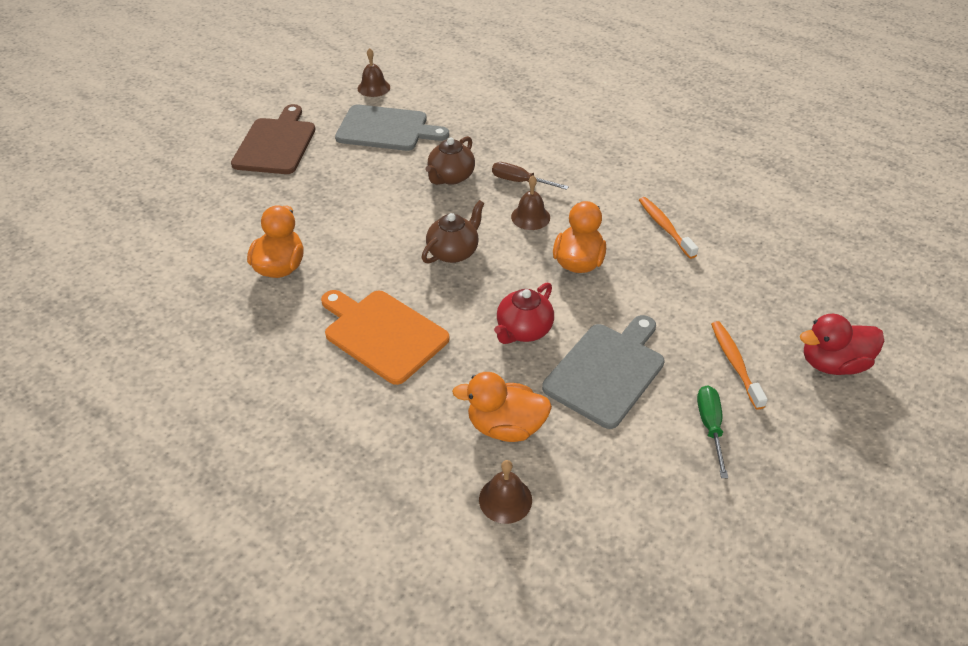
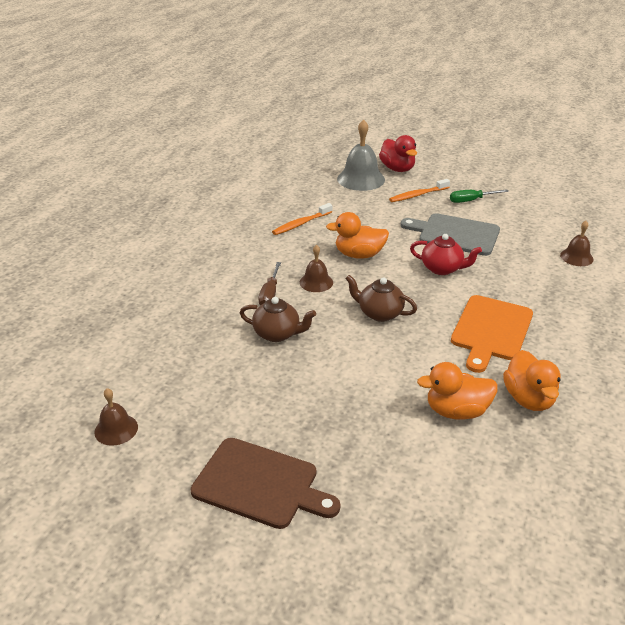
camera: 105 degrees left, 10 degrees down
(276, 144) = (260, 484): brown cutting board -> brown cutting board turned 150 degrees counterclockwise
(386, 129) = (206, 396): grey cutting board -> none
(505, 426) = (527, 264): orange duck -> orange duck (528, 399)
(794, 310) = (361, 179): none -> grey bell

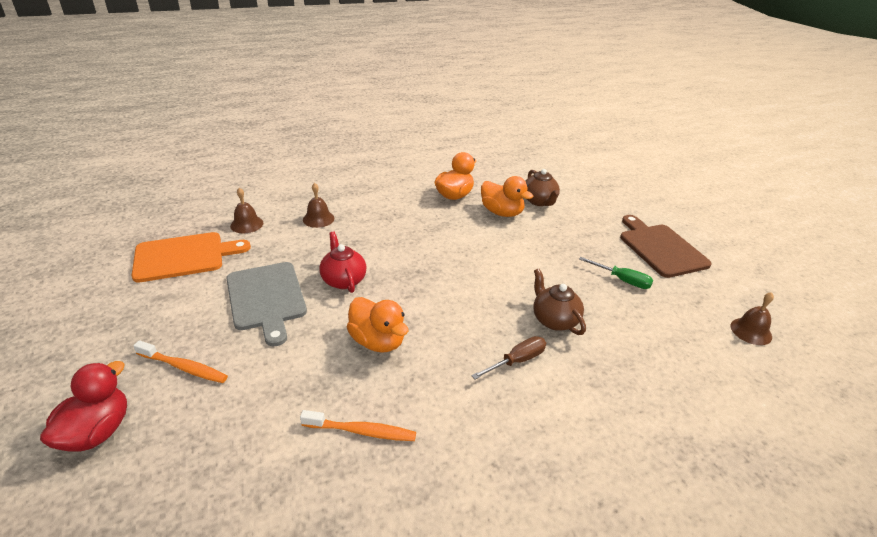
camera: 135 degrees left, 0 degrees up
(316, 282) = (459, 342): brown bell -> brown bell (318, 219)
(361, 179) = (165, 453): grey bell -> none
(379, 313) = (453, 282): brown teapot -> brown teapot (539, 201)
(471, 200) = (168, 319): green screwdriver -> green screwdriver (622, 280)
(490, 330) = (404, 228): orange cutting board -> orange cutting board (184, 256)

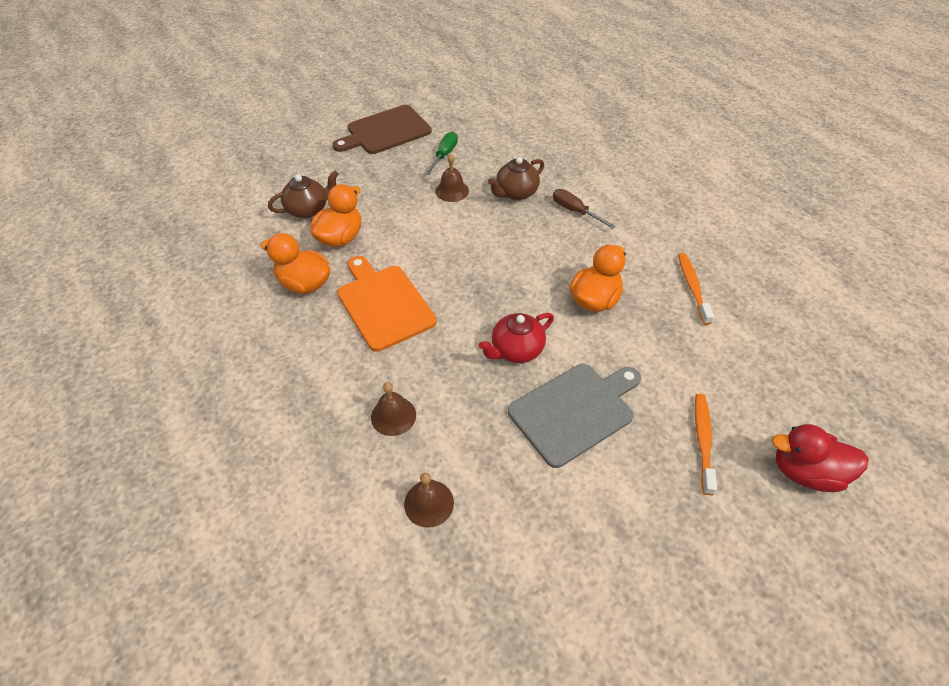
camera: 100 degrees left, 15 degrees up
(184, 256) = (531, 548): orange cutting board -> orange cutting board (384, 304)
(751, 331) = (486, 99): brown bell -> brown bell (452, 191)

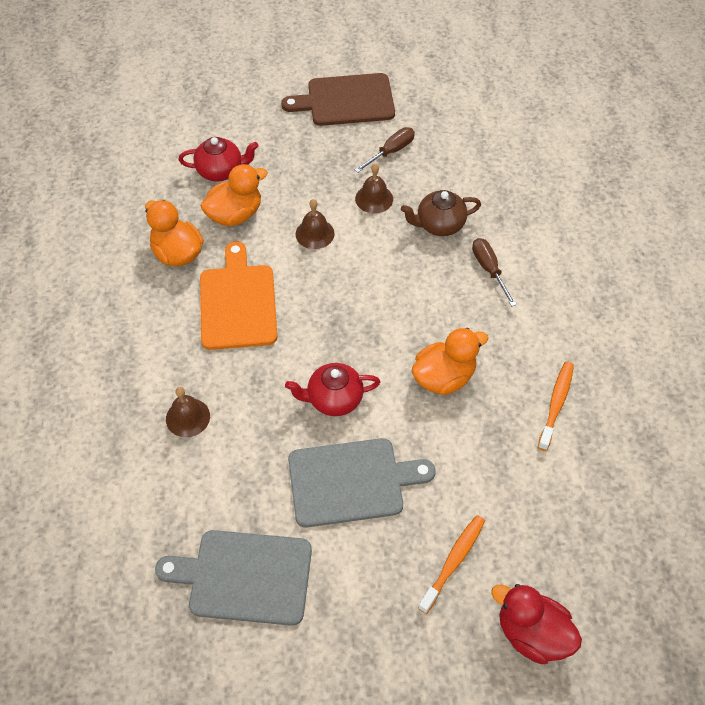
camera: 25 degrees right, 5 degrees up
(308, 209) = (221, 171): brown teapot -> red teapot
(429, 503) = (175, 508): brown bell -> brown bell (315, 233)
(444, 155) = (391, 151): green screwdriver -> brown screwdriver
(533, 537) = (244, 576): none -> grey cutting board

